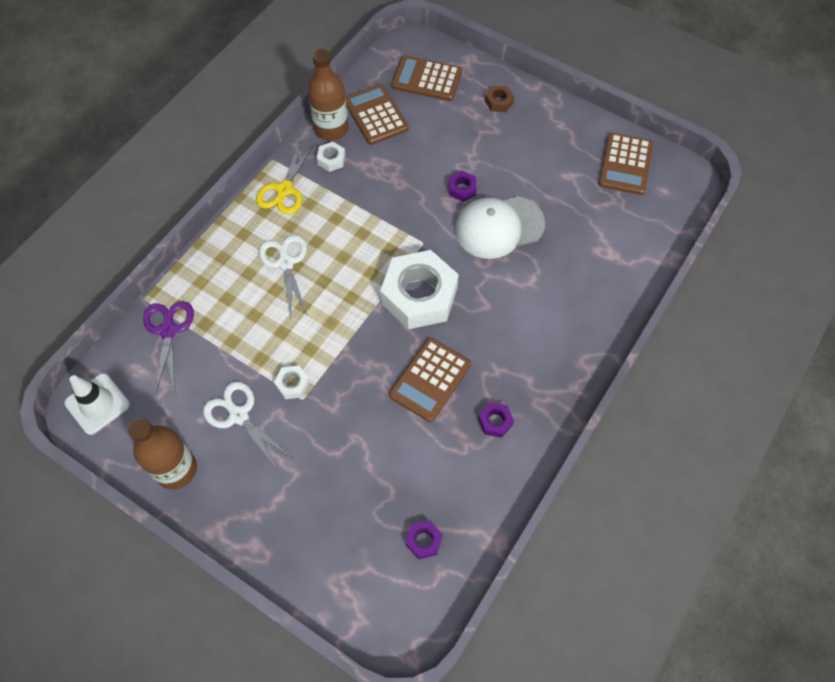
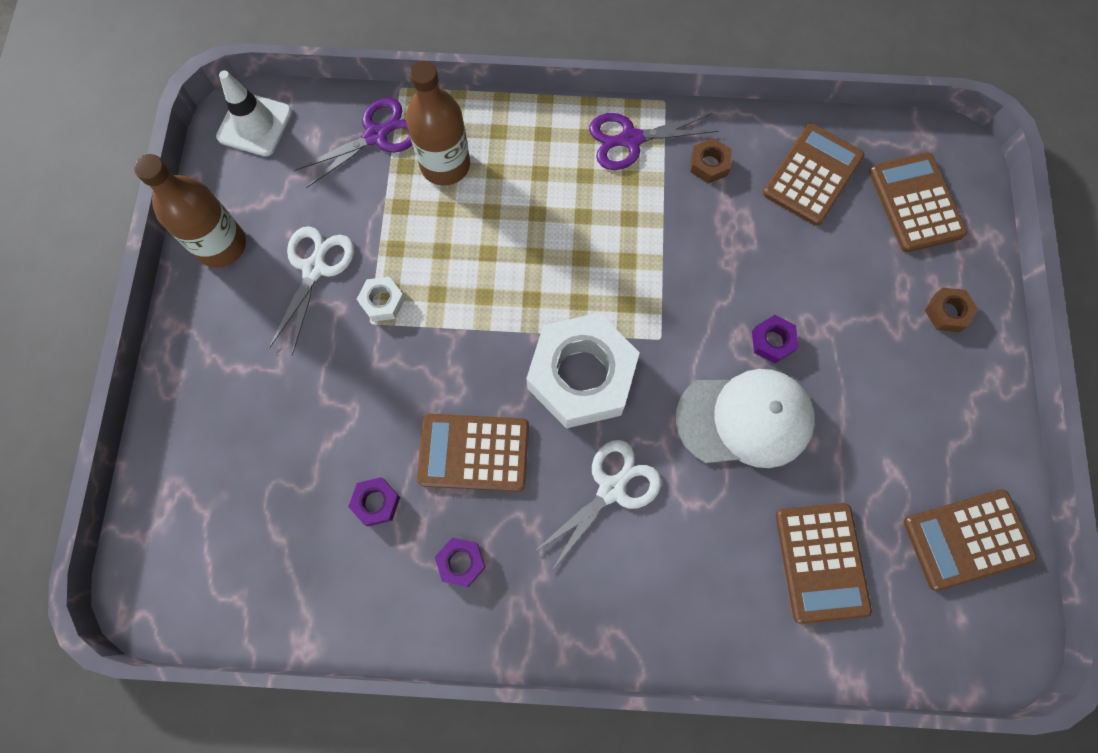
camera: 60 degrees right, 10 degrees up
(284, 190) = (631, 139): yellow scissors -> purple scissors
(286, 263) = (533, 201): white scissors -> white scissors (611, 489)
(331, 129) = (754, 138): brown bottle -> brown bottle (445, 165)
(331, 159) = (709, 164): white nut -> brown nut
(424, 541) = (266, 558): purple nut -> purple nut (376, 502)
(499, 227) = (745, 419): white cap -> white cap turned 135 degrees clockwise
(600, 235) = (821, 562): none -> brown calculator

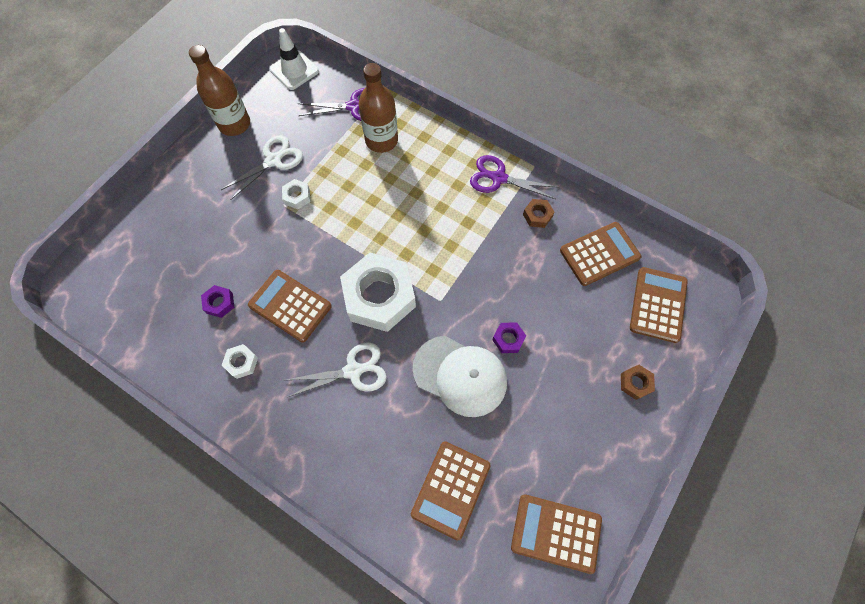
camera: 30 degrees right, 5 degrees down
(461, 562) = (242, 362): purple nut -> white nut

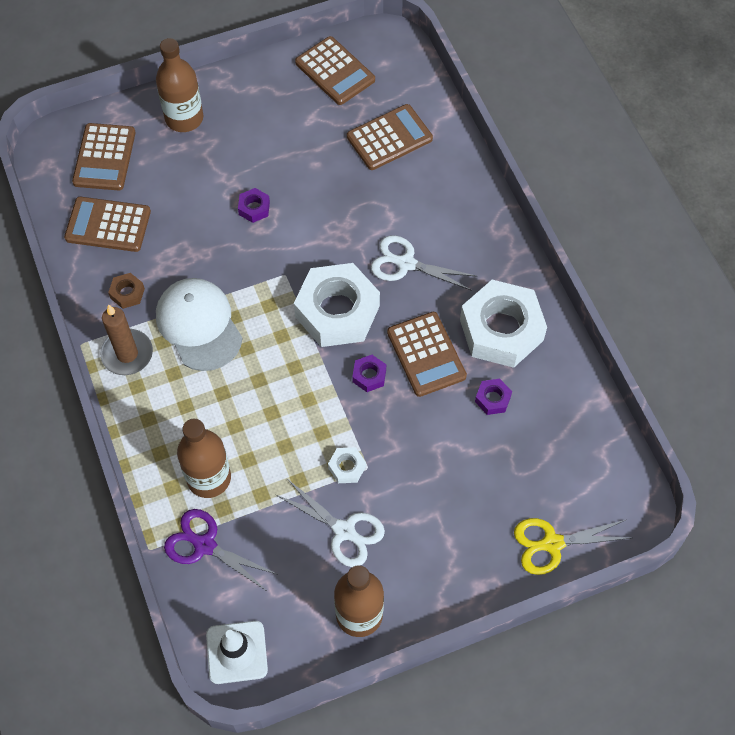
camera: 145 degrees left, 5 degrees down
(127, 231) = (552, 543): none -> yellow scissors
(242, 362) = (501, 330): white nut -> white nut, size x2.40
(273, 160) = (344, 531): white scissors -> white scissors turned 135 degrees counterclockwise
(322, 264) = (369, 376): none -> purple nut
(460, 375) = (318, 206): white cap -> white cap (199, 325)
(499, 178) = (127, 354): purple scissors -> brown candle
(635, 383) = (184, 118): brown nut -> brown bottle
(657, 305) = (104, 157): brown calculator -> brown calculator turned 45 degrees counterclockwise

